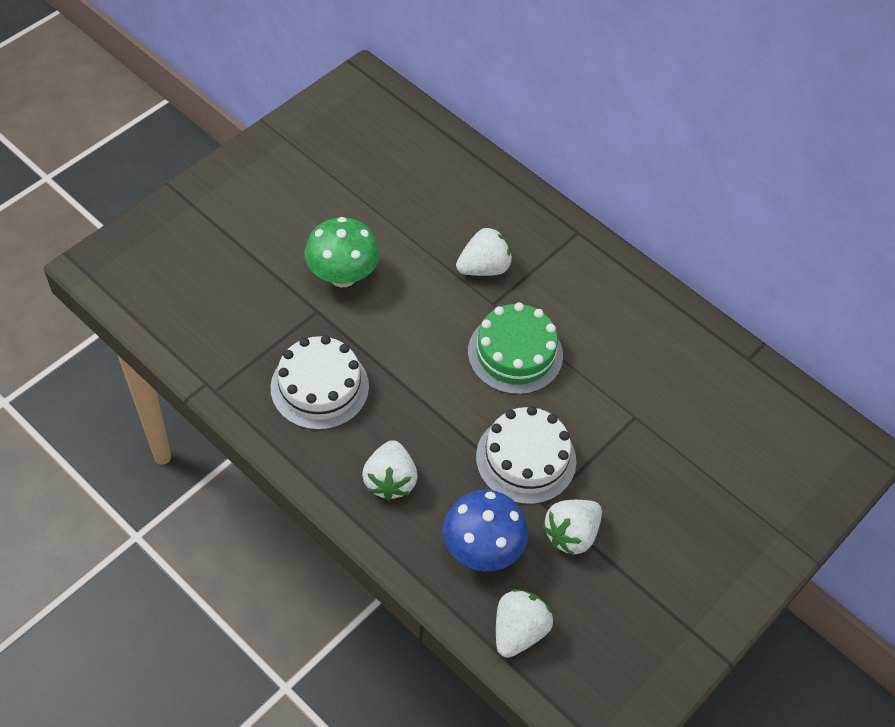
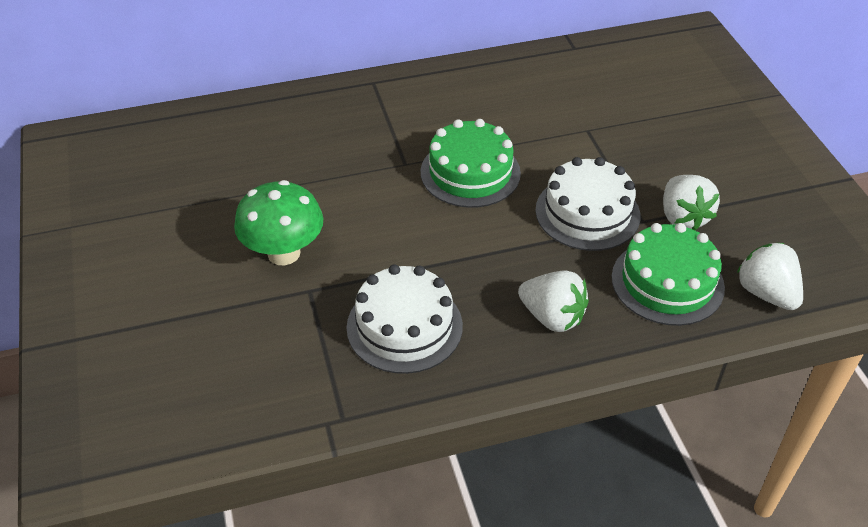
camera: 55 degrees left, 10 degrees down
(482, 549) = (667, 282): blue mushroom -> green cake
(484, 268) = (360, 153): white strawberry -> none

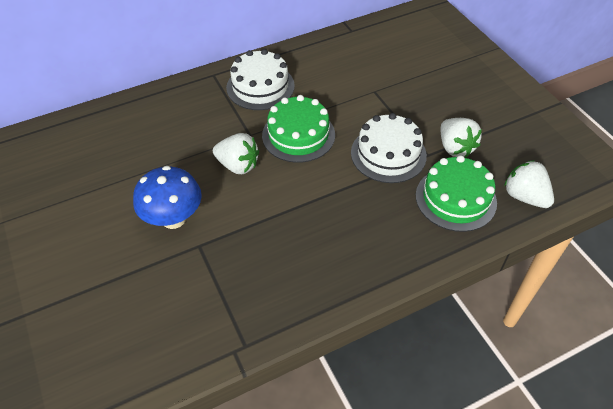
camera: 10 degrees left, 5 degrees up
(284, 253) = (173, 218): green mushroom -> blue mushroom
(404, 326) = (276, 263): white cake -> white cake (260, 86)
(552, 317) = (381, 238): white strawberry -> white strawberry (238, 165)

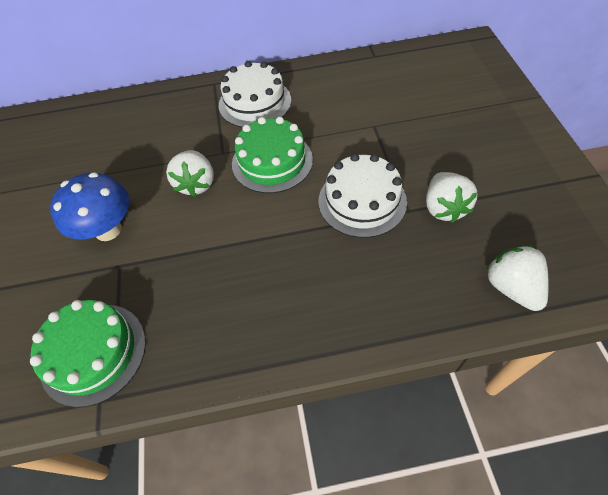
camera: 20 degrees right, 5 degrees up
(238, 165) = (196, 184): white strawberry -> white strawberry turned 45 degrees clockwise
(455, 199) = (422, 272): green cake -> green cake (93, 353)

